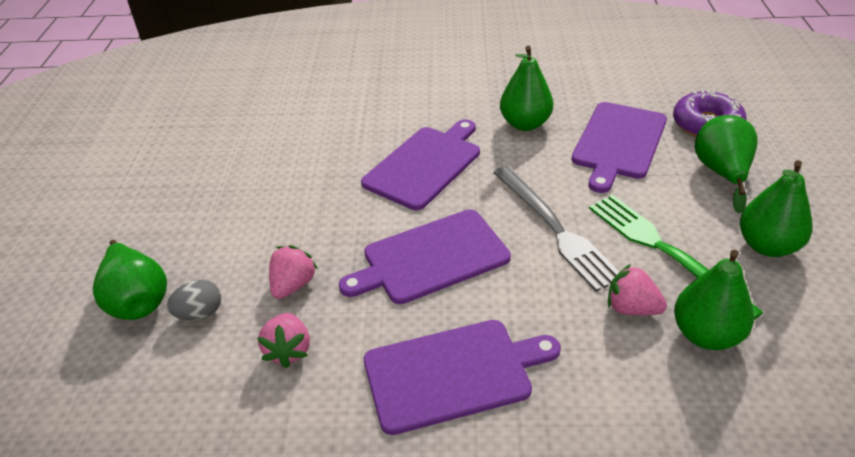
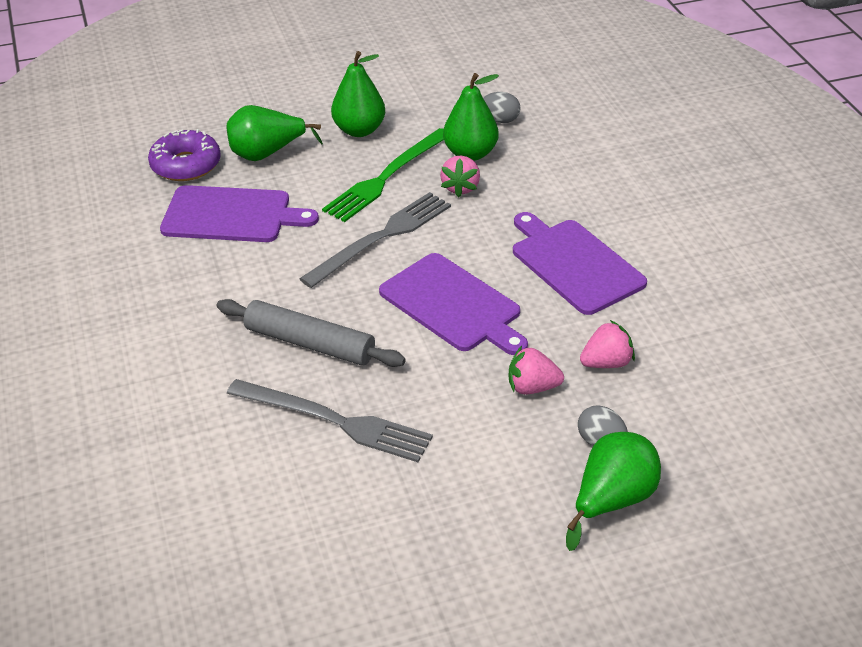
camera: 110 degrees left, 0 degrees up
(332, 166) = (335, 421): none -> grey fork
(425, 165) = (309, 343): purple cutting board -> grey rolling pin
(525, 124) = (209, 283): green pear -> none
(792, 388) = (500, 120): none -> grey egg

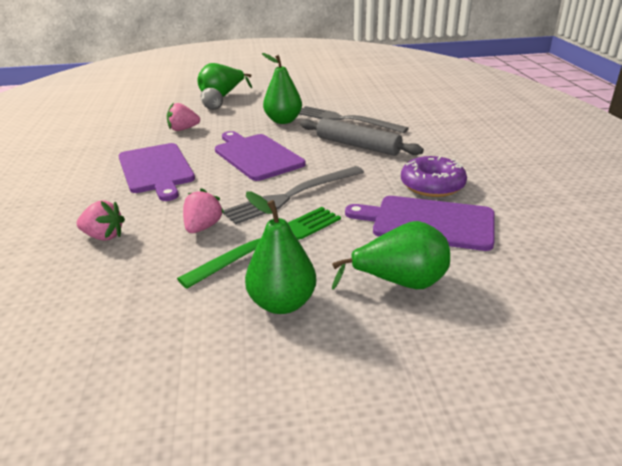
camera: 170 degrees left, 10 degrees down
(186, 165) = (496, 278): purple donut -> purple donut (432, 185)
(470, 153) = (170, 259): green pear -> green pear (283, 121)
(500, 120) = (104, 298): grey egg -> none
(532, 387) = (232, 124): pink strawberry -> pink strawberry (104, 236)

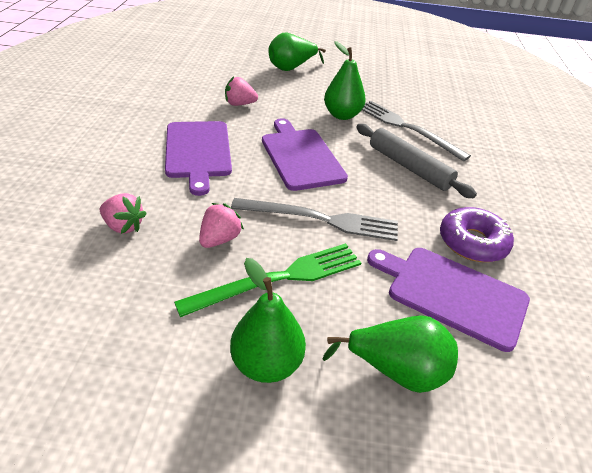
camera: 10 degrees right, 10 degrees up
(212, 108) = (276, 82): grey egg -> none
(292, 195) = (321, 219): grey fork -> grey fork turned 150 degrees counterclockwise

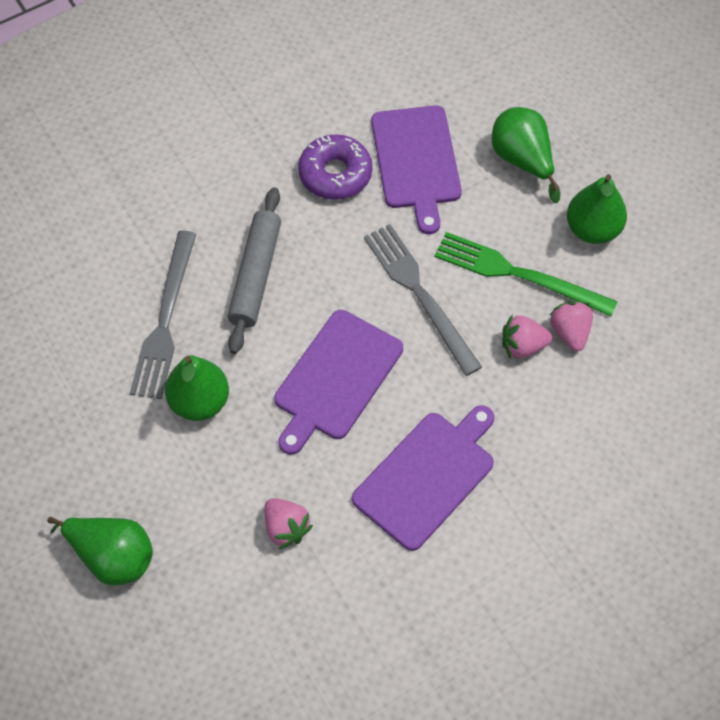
camera: 125 degrees left, 20 degrees up
(123, 226) = (585, 427): pink strawberry -> pink strawberry (570, 332)

